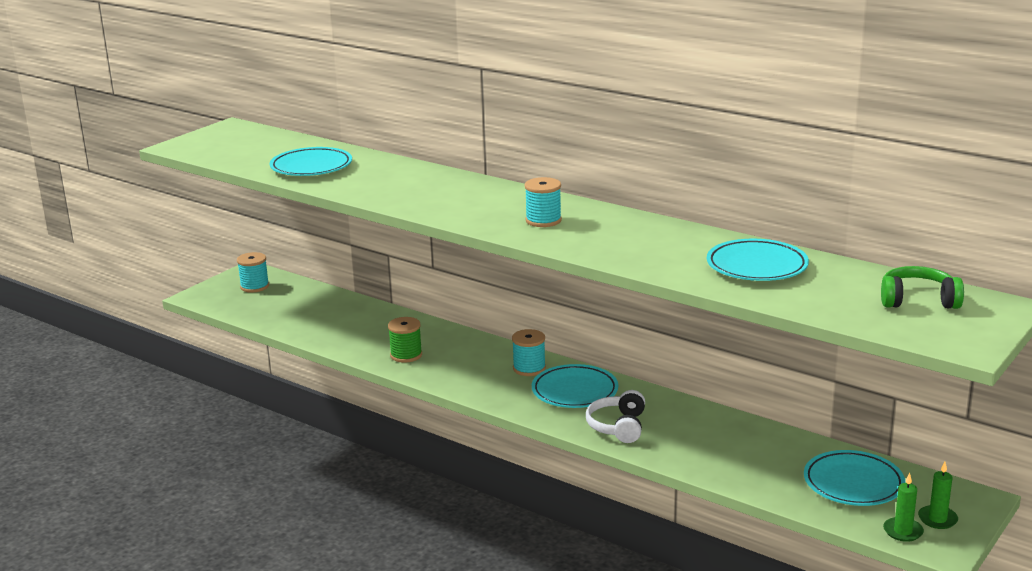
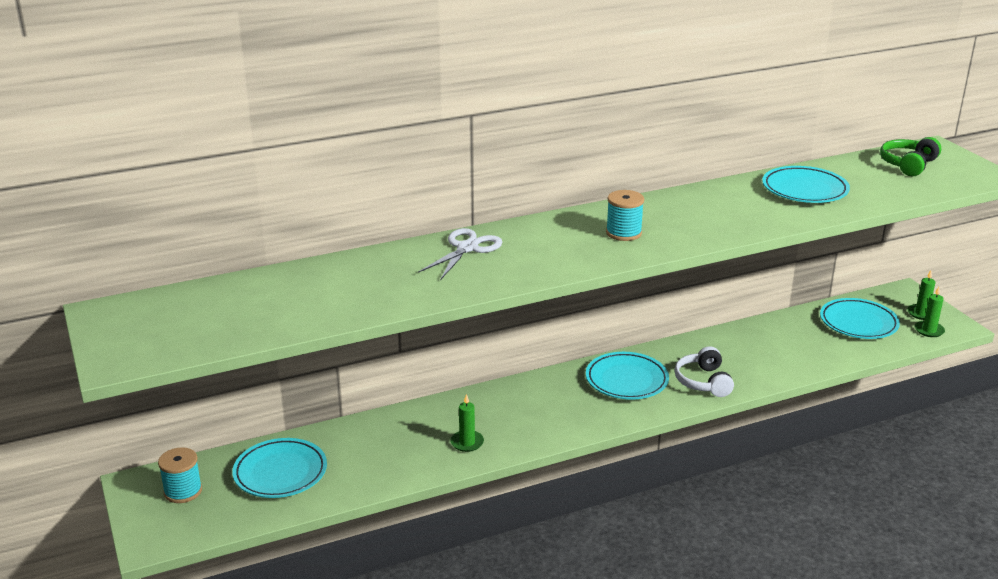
camera: 60 degrees left, 5 degrees up
(311, 167) = (325, 298): turquoise plate -> turquoise plate (280, 473)
(406, 355) = (467, 442): green spool -> green candle
(441, 182) = (467, 248): none -> white scissors
(529, 368) = (563, 387): turquoise spool -> none
(618, 426) = (703, 382): white headphones -> white headphones turned 45 degrees clockwise

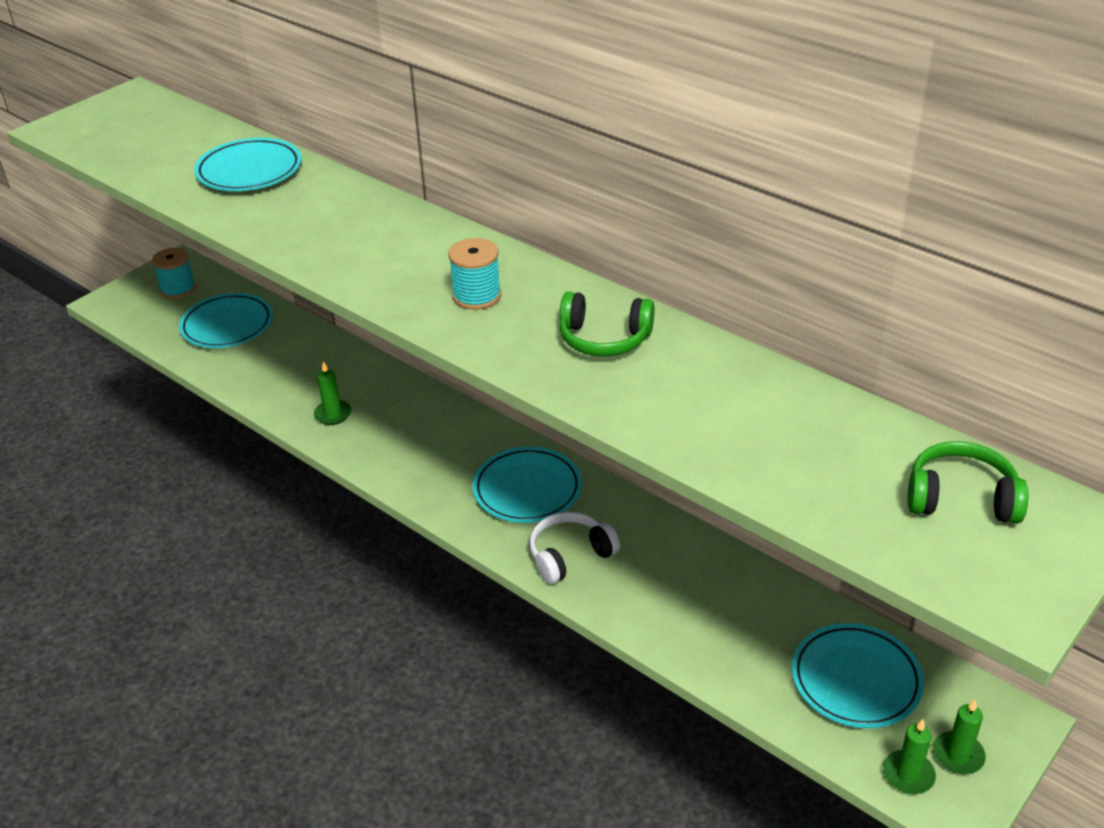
camera: 65 degrees right, 10 degrees up
(467, 248) = (363, 212): white scissors -> none
(707, 208) = (604, 339): none -> green headphones
(804, 190) = (745, 409): turquoise plate -> turquoise plate (249, 171)

